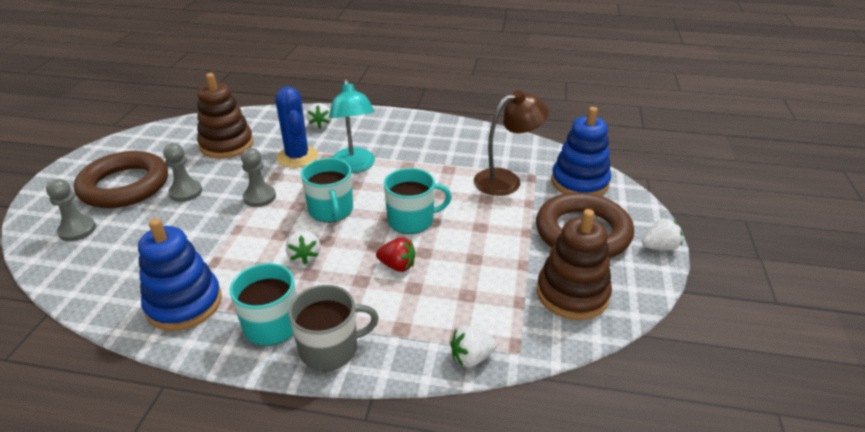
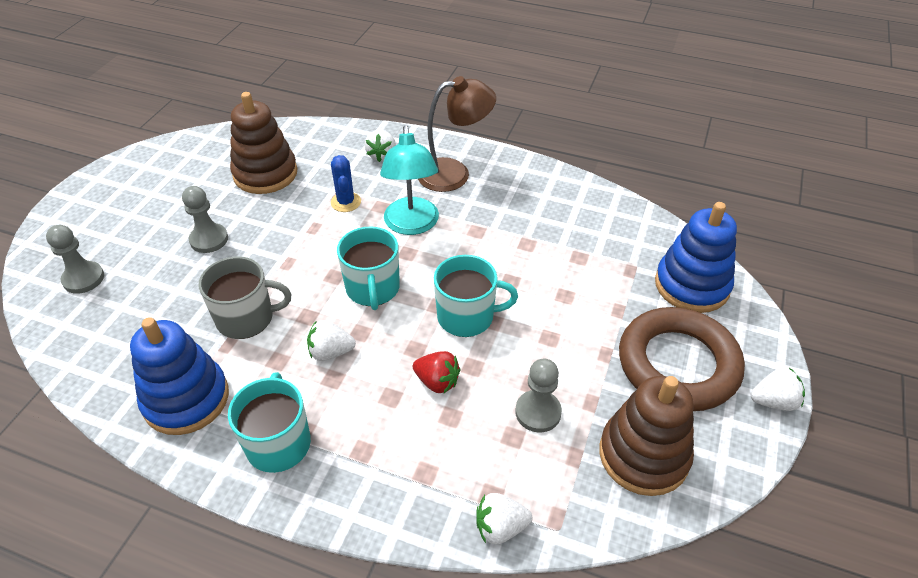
camera: 10 degrees right, 10 degrees up
(125, 186) = (142, 221): brown ring -> none
(259, 197) = (292, 258): grey pawn -> grey pawn (538, 412)
(297, 157) = (346, 202): blue cactus -> blue cactus, size x0.61
(304, 256) = (331, 352): white strawberry -> white strawberry turned 90 degrees clockwise
(330, 348) = (339, 487): grey mug -> grey mug (246, 318)
(506, 180) = (597, 269): brown lamp -> brown lamp (454, 173)

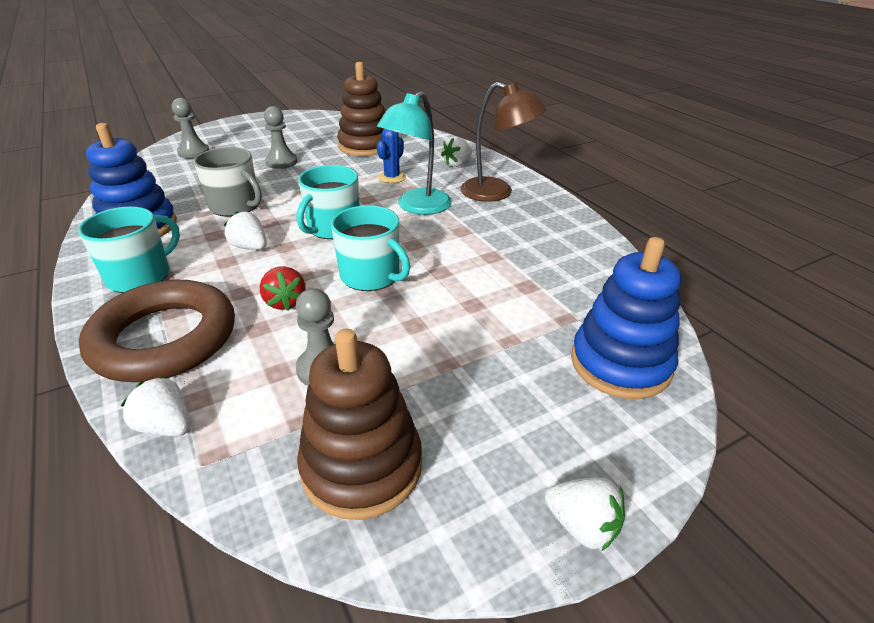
camera: 40 degrees right, 10 degrees down
(678, 364) = (510, 417): brown ring -> brown ring (164, 338)

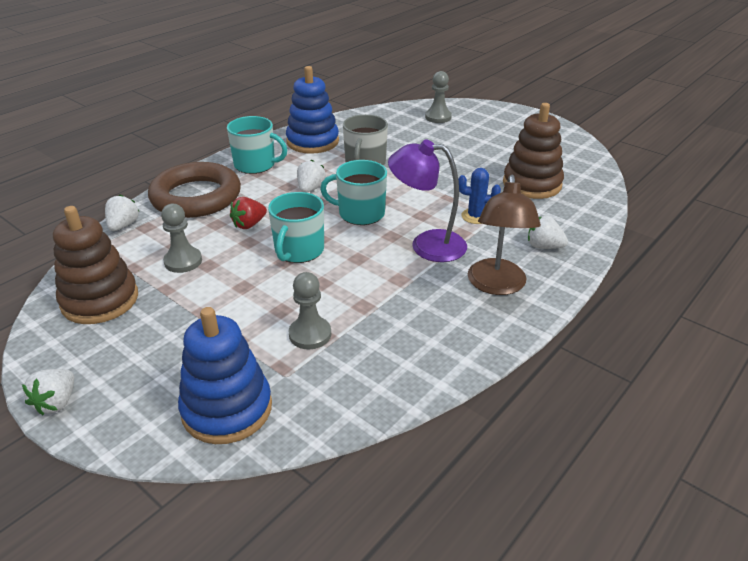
camera: 70 degrees right, 0 degrees up
(281, 162) = (455, 156): grey pawn -> grey pawn (310, 334)
(417, 207) = (427, 244): turquoise lamp -> purple lamp

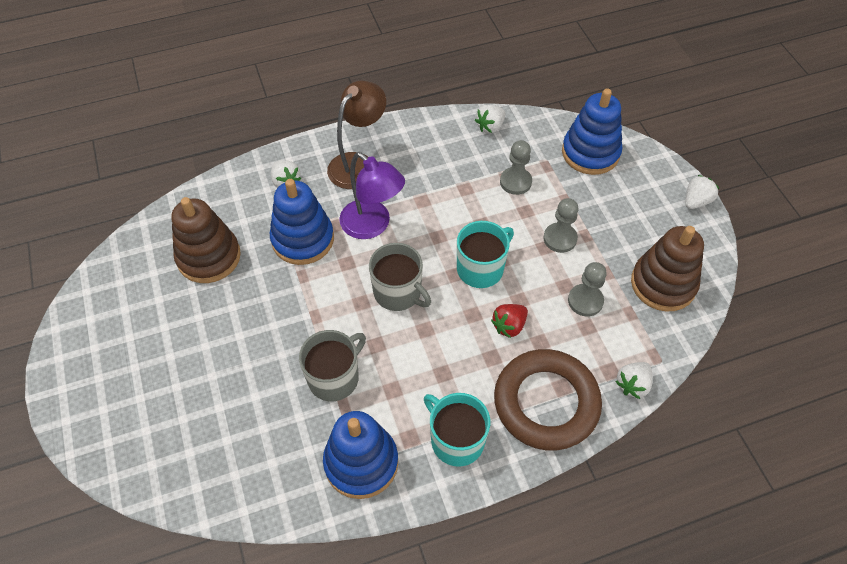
camera: 150 degrees left, 20 degrees up
(249, 224) = (509, 326): red strawberry -> red strawberry turned 150 degrees clockwise
(310, 189) = (421, 357): white strawberry -> white strawberry (490, 127)
(360, 213) = (398, 292): turquoise mug -> grey mug
(438, 117) = (165, 443): grey pawn -> grey pawn (560, 238)
(475, 216) = (303, 239): blue cactus -> blue stacking toy

